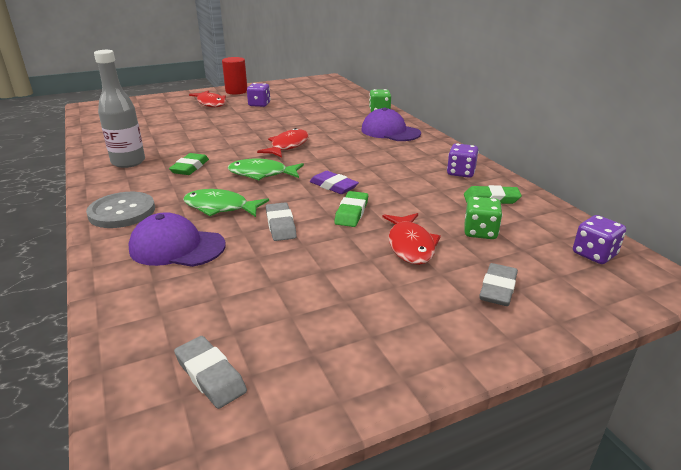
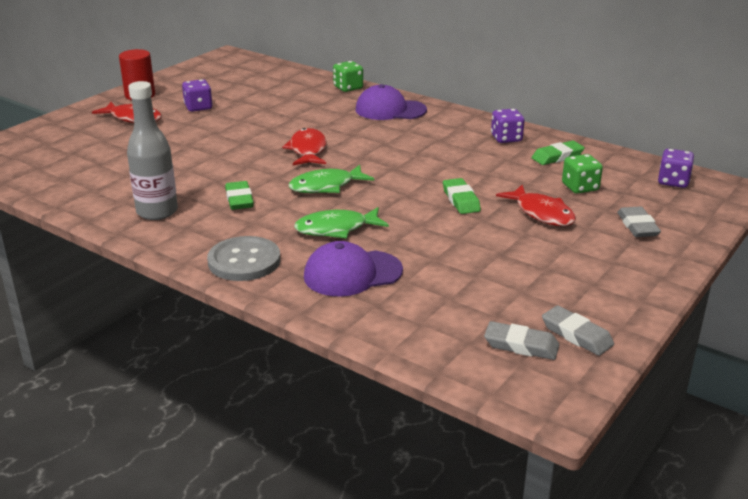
camera: 30 degrees left, 0 degrees up
(280, 225) = (416, 228): grey eraser -> grey eraser (576, 335)
(333, 186) = (412, 180): purple eraser -> none

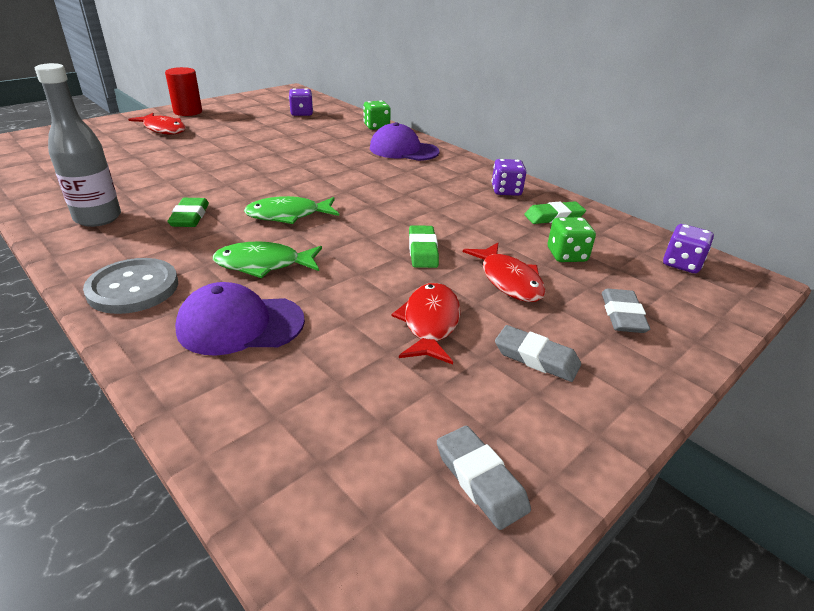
camera: 10 degrees right, 5 degrees up
(198, 107) = (228, 127): purple dice -> purple dice (301, 113)
(308, 150) = (297, 177): red fish -> red fish (430, 323)
(521, 345) = (390, 484): grey eraser -> grey eraser (536, 358)

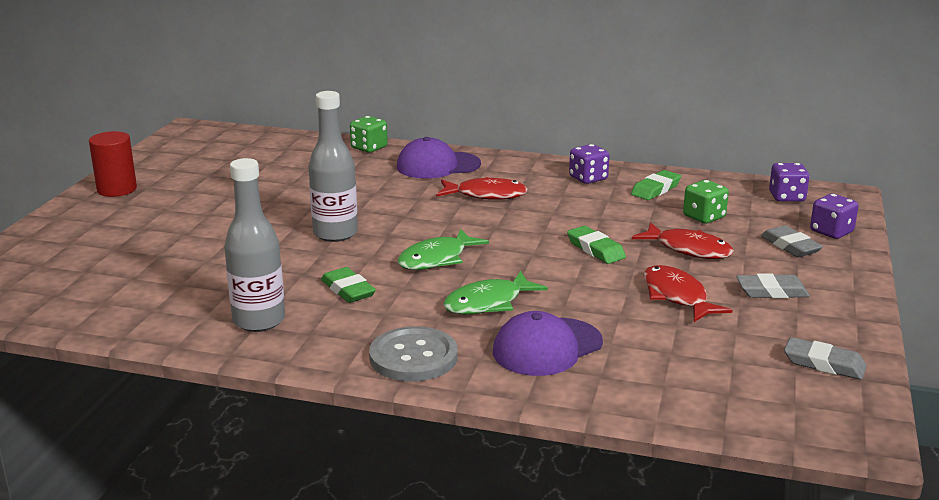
camera: 30 degrees left, 10 degrees down
(163, 129) = (132, 217): red fish -> red fish (486, 195)
(255, 175) = (335, 233): none -> grey bottle
(301, 113) = (259, 155): purple dice -> purple dice (831, 232)

